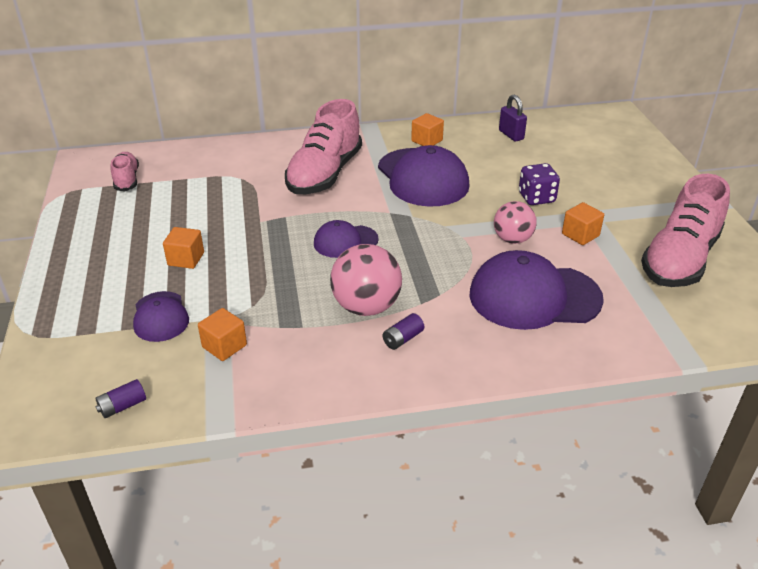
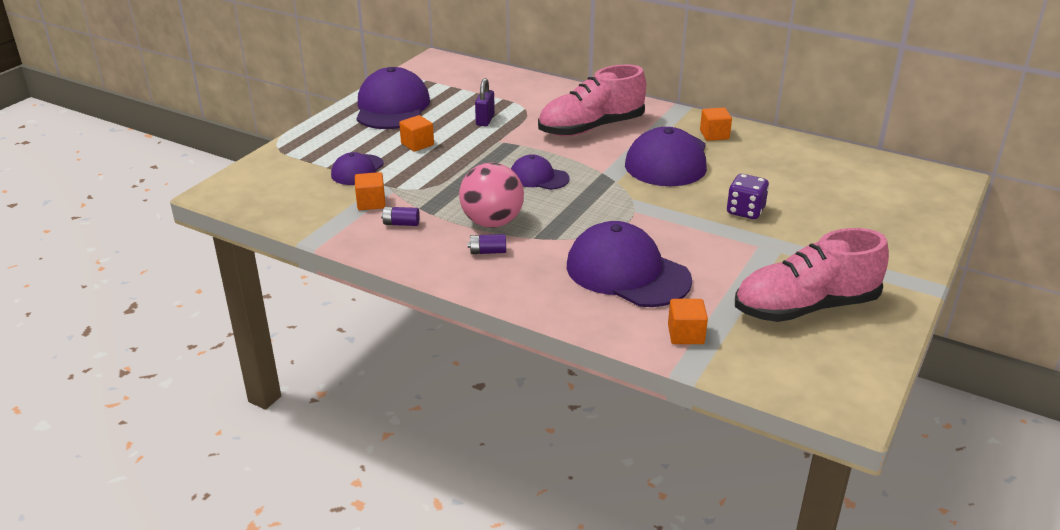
camera: 40 degrees right, 5 degrees down
(104, 230) = (392, 107): none -> purple cap
(122, 406) = (275, 207): purple battery -> purple battery (401, 224)
(127, 180) = (447, 81): pink shoe -> none
(511, 135) = (802, 158): purple padlock -> purple padlock (485, 120)
(512, 239) = (673, 230): pink ball -> none
(580, 235) = (740, 252): orange cube -> orange cube (685, 334)

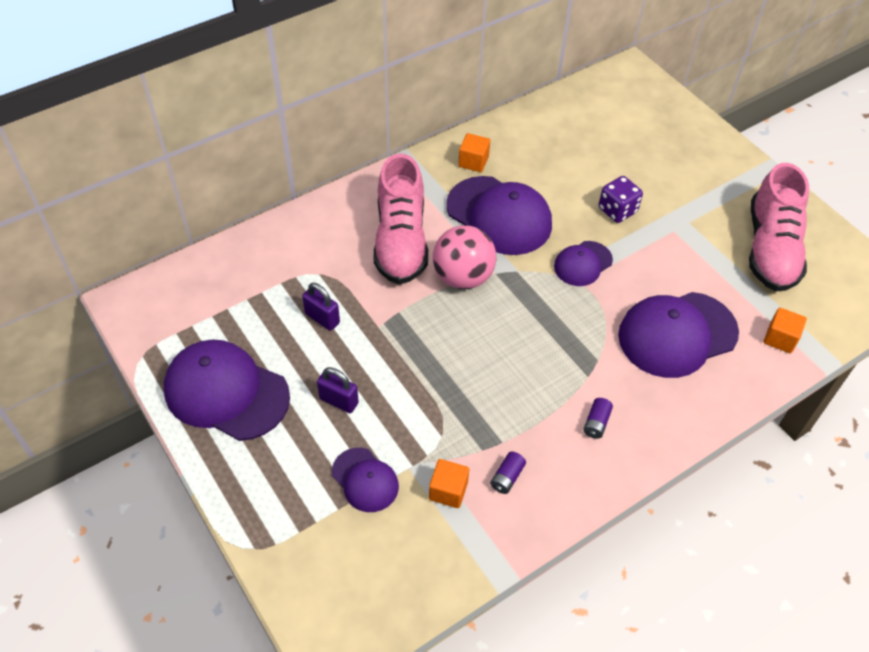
camera: 65 degrees left, 20 degrees up
(417, 144) = (339, 401): orange cube -> purple padlock
(492, 222) = (544, 398): pink ball -> pink ball (463, 277)
(539, 177) = (477, 325): purple cap -> purple cap (582, 264)

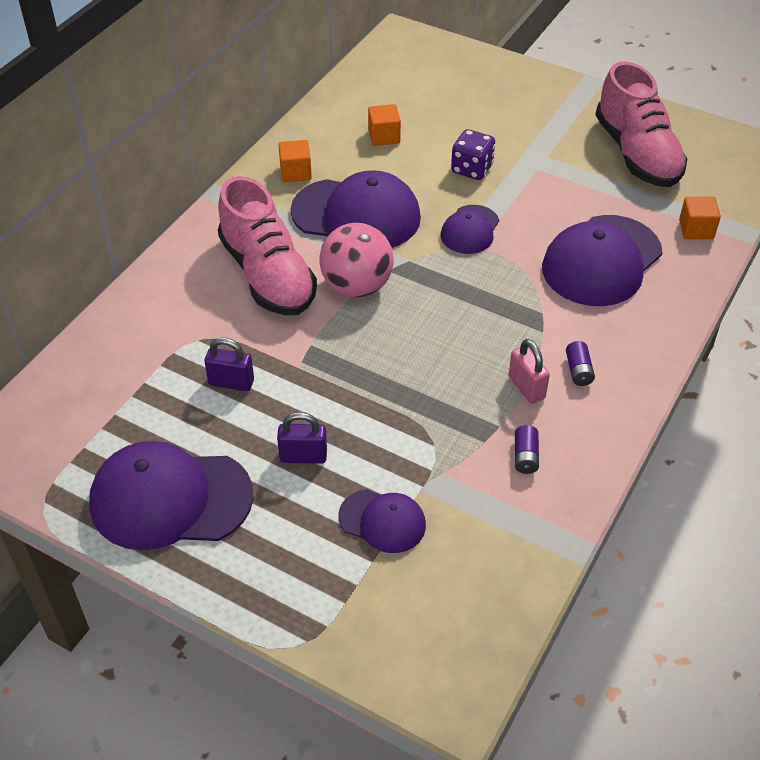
camera: 25 degrees left, 5 degrees down
(448, 490) = (475, 494): orange cube -> orange cube (384, 136)
(544, 419) = (526, 387): none -> pink padlock

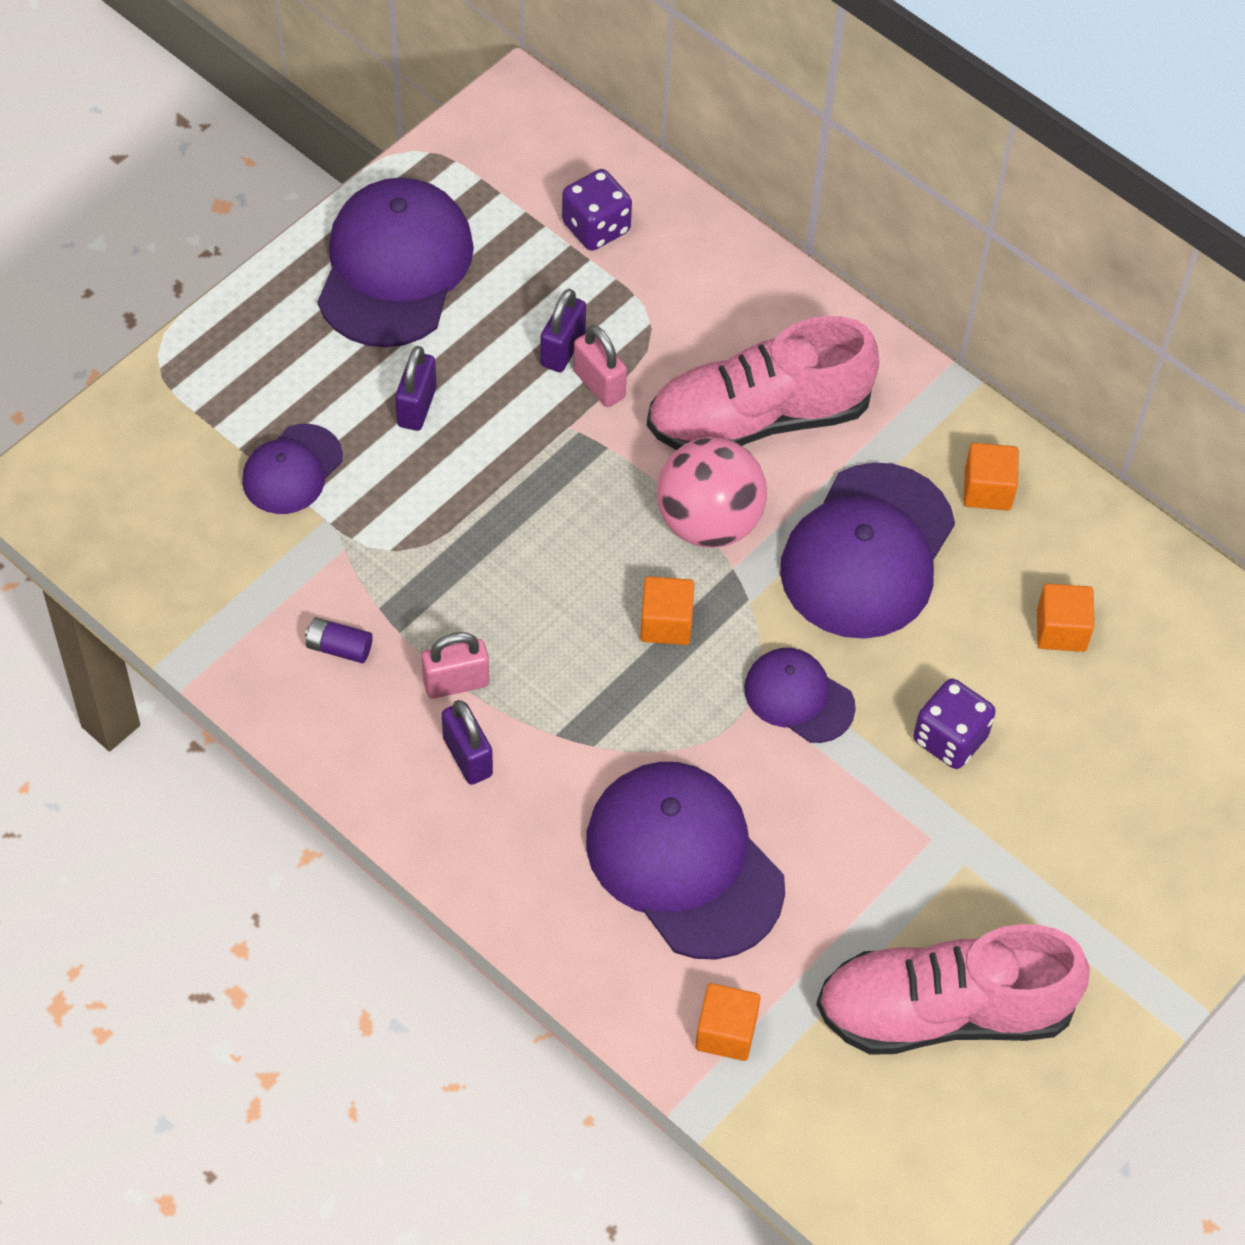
camera: 100 degrees right, 10 degrees up
(113, 384) = (596, 227): none -> purple dice
(258, 357) = (599, 384): none -> pink padlock
(440, 294) = (666, 623): none -> orange cube
(578, 371) = (467, 757): purple battery -> purple padlock

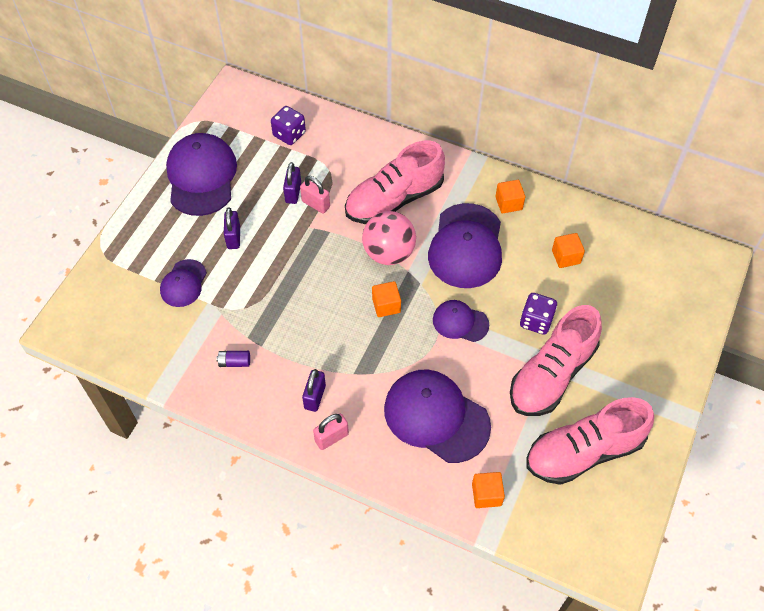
camera: 15 degrees left, 0 degrees up
(456, 683) = (297, 362): pink padlock -> pink padlock (331, 437)
(467, 757) = (315, 397): purple padlock -> purple padlock turned 60 degrees clockwise
(940, 850) = (552, 374): none -> pink shoe

